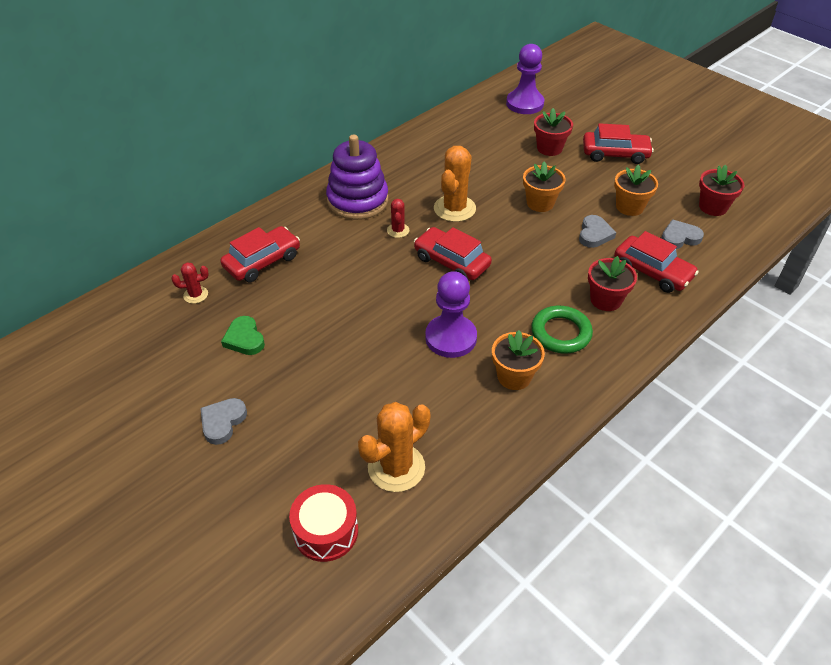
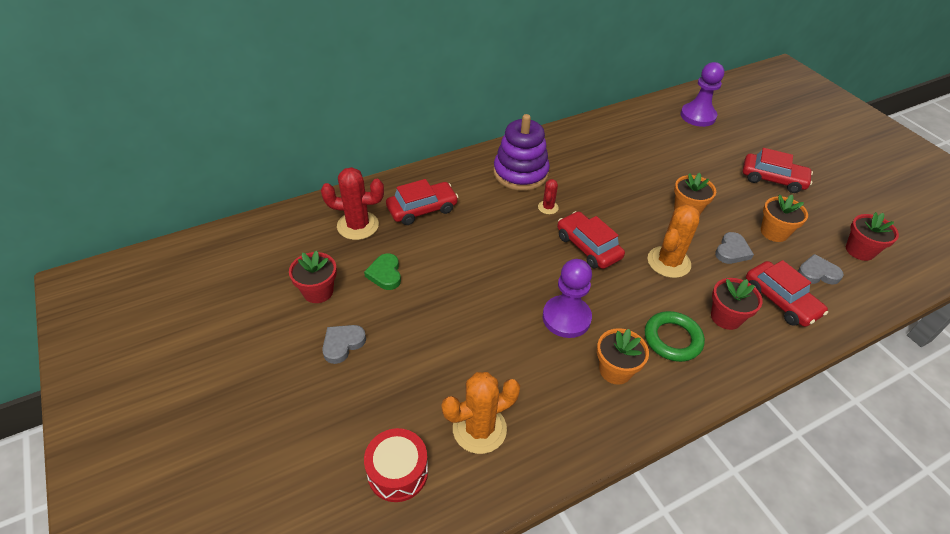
camera: 15 degrees right, 0 degrees up
(195, 295) = (358, 225): red cactus -> red cactus, size x1.93
(454, 209) = (605, 198): orange cactus -> orange cactus (668, 262)
(549, 148) = (710, 161): red flower pot -> red flower pot (318, 291)

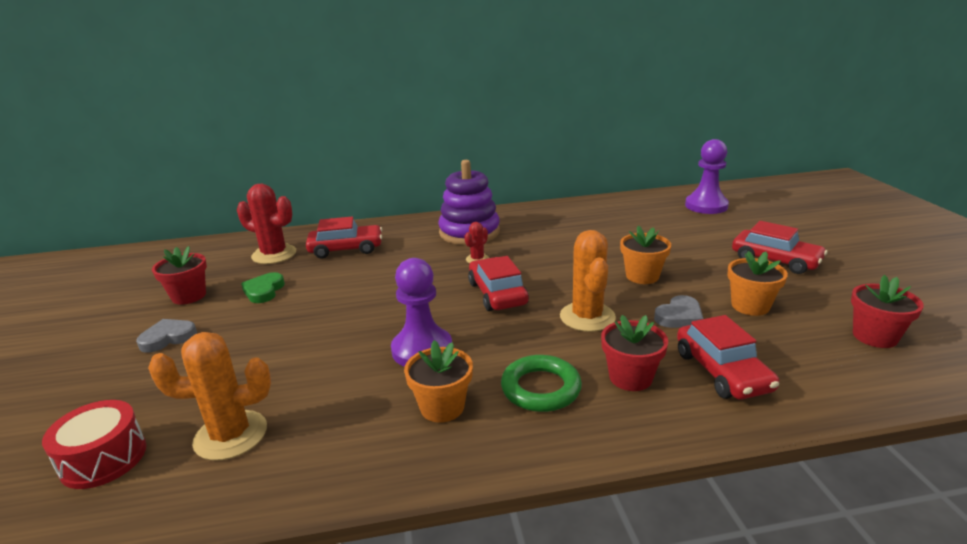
camera: 20 degrees right, 20 degrees down
(668, 262) = (587, 317): orange cactus -> orange cactus turned 60 degrees counterclockwise
(817, 273) = (794, 351): grey heart -> none

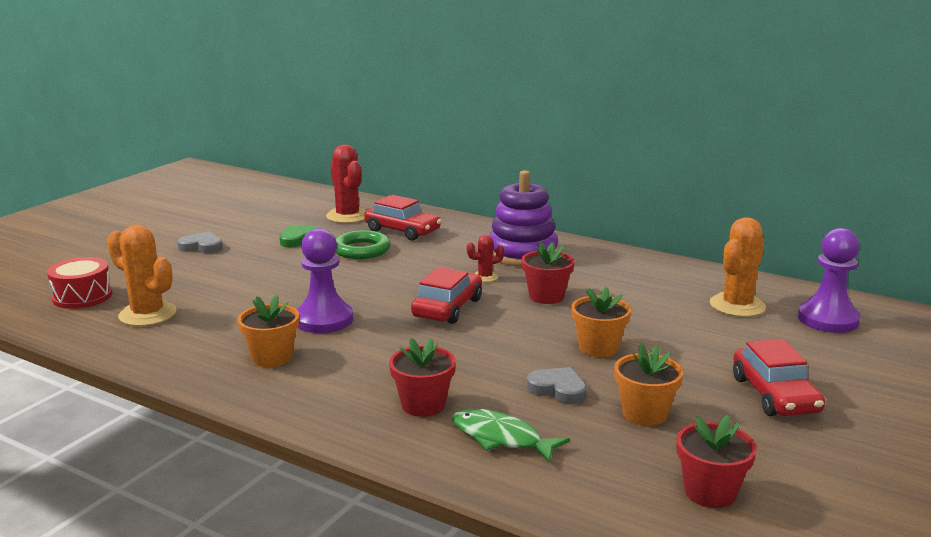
camera: 40 degrees right, 5 degrees down
(189, 296) = (252, 225): red flower pot -> red flower pot (546, 296)
(541, 388) = (350, 379): green ring -> green ring (361, 250)
(587, 317) = (480, 354): orange cactus -> orange cactus (737, 305)
(679, 316) = (558, 389): grey heart -> grey heart turned 150 degrees counterclockwise
(722, 371) = (501, 438): red car -> green fish

